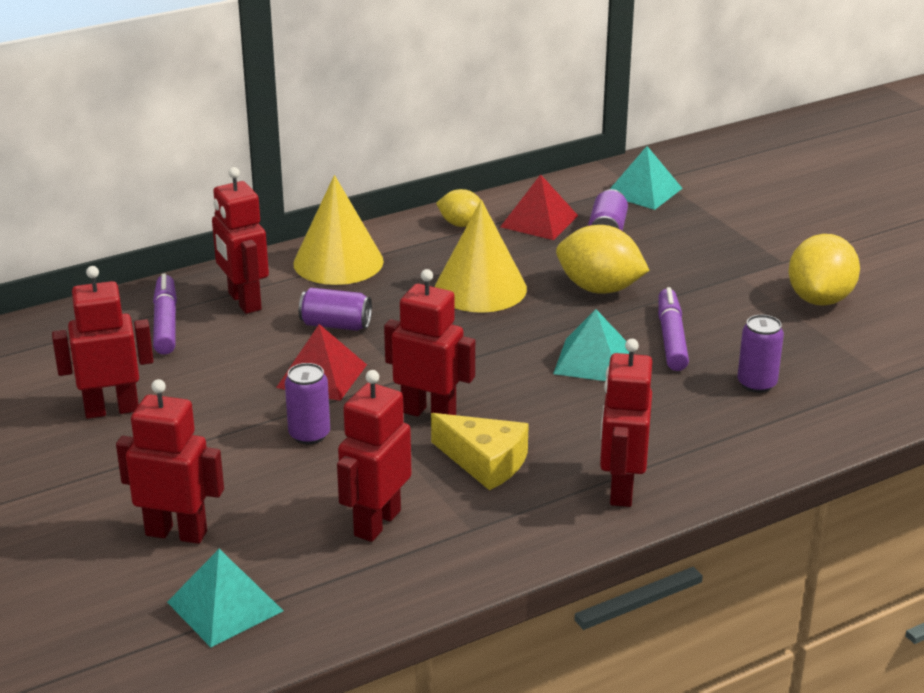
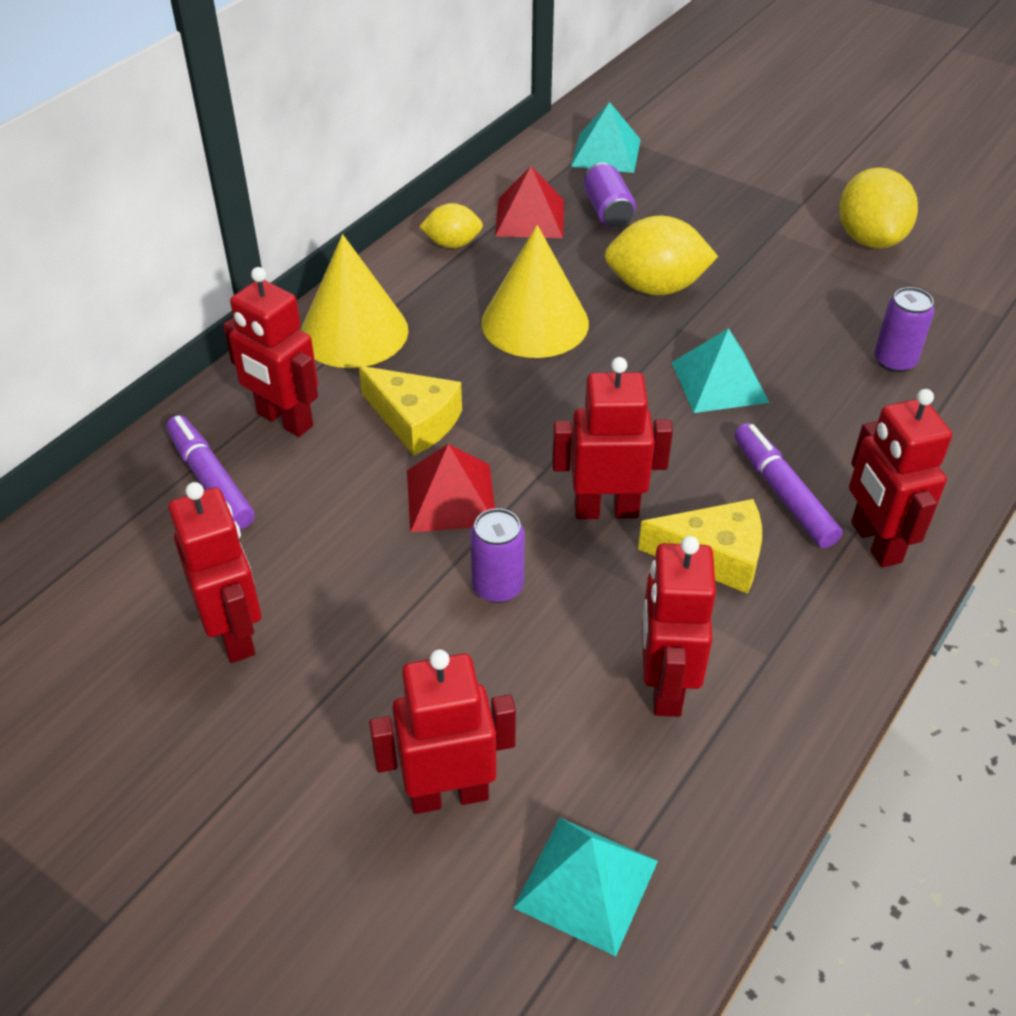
camera: 25 degrees left, 15 degrees up
(112, 410) = (235, 634): red robot -> red robot turned 105 degrees clockwise
(336, 325) = (414, 420): purple can -> yellow cheese
(671, 338) = (772, 329): purple marker -> purple marker (783, 493)

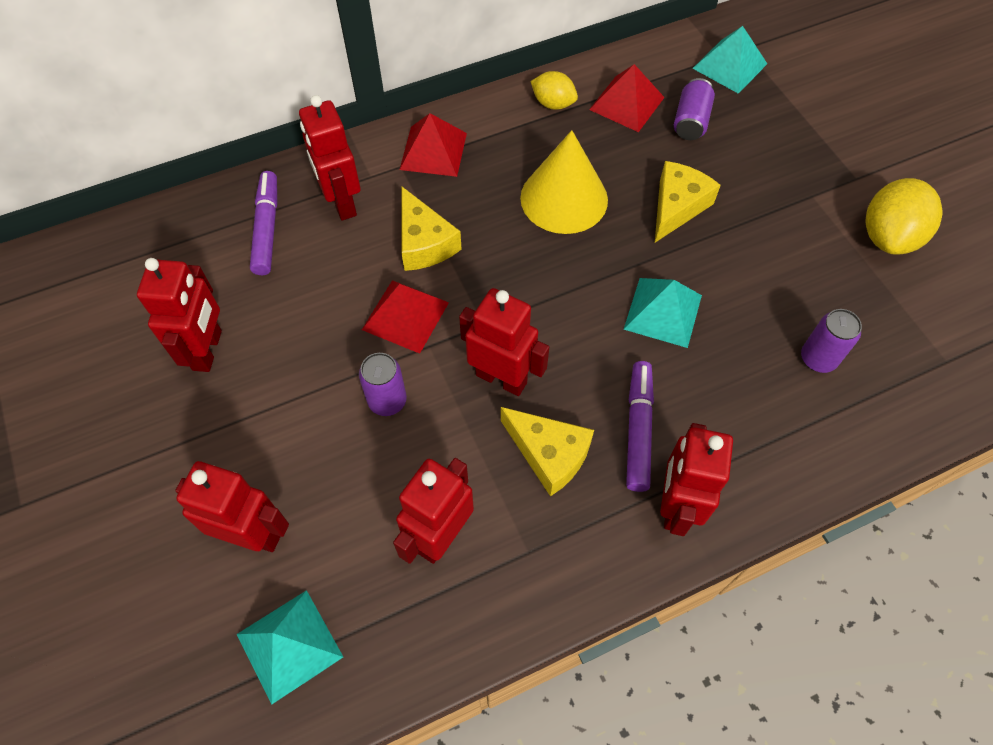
camera: 30 degrees right, 15 degrees up
(354, 332) = (433, 151): yellow cone -> red pyramid
(656, 287) = (677, 207): yellow lemon -> yellow cheese

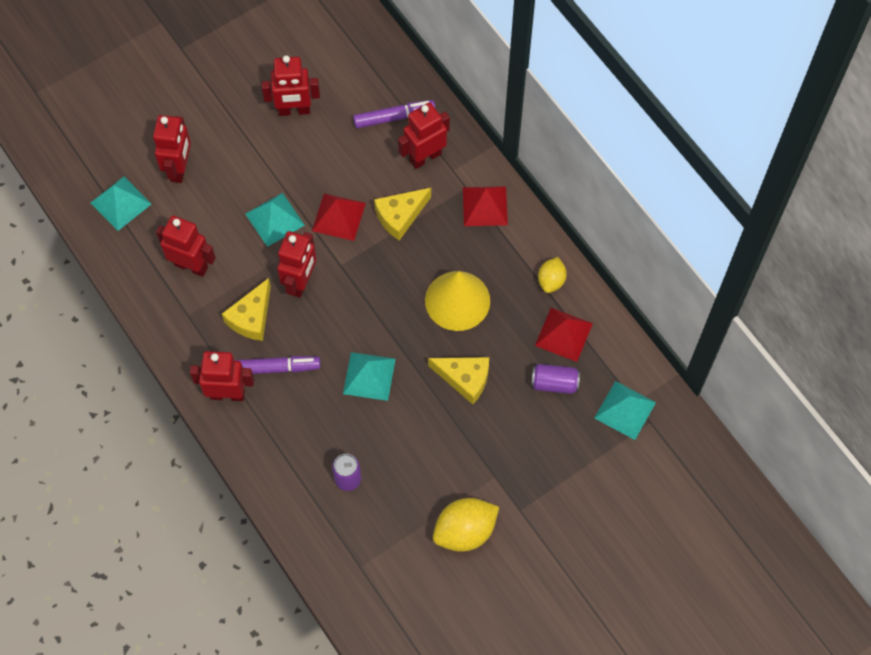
camera: 80 degrees right, 5 degrees up
(387, 401) = (274, 219): purple can -> turquoise pyramid
(888, 237) = (465, 531): yellow lemon -> yellow lemon turned 45 degrees counterclockwise

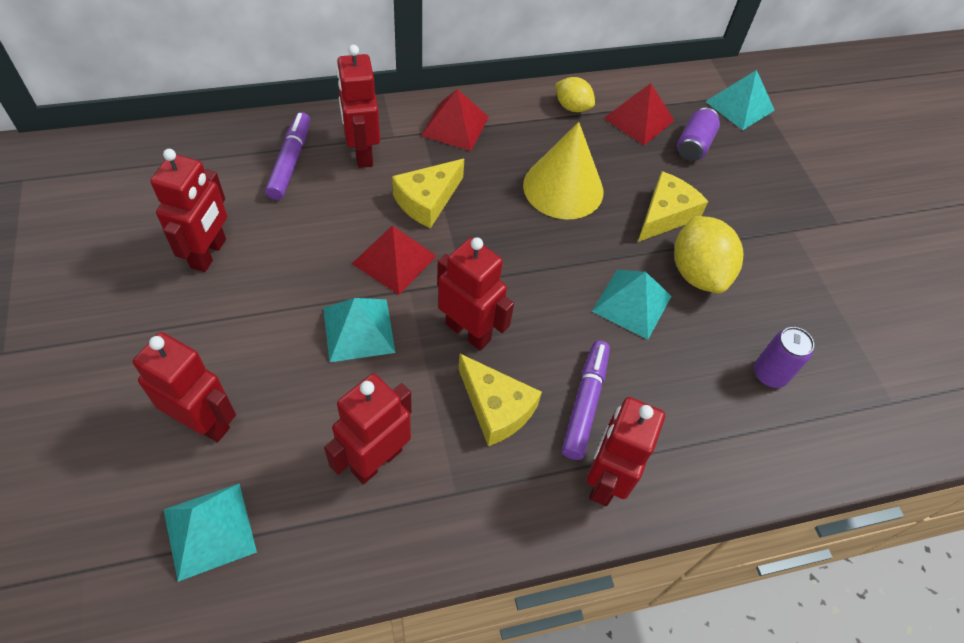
camera: 75 degrees left, 10 degrees down
(400, 216) = (427, 201): yellow cheese -> yellow cheese turned 60 degrees clockwise
(465, 531) = (858, 279): yellow lemon -> yellow lemon (697, 273)

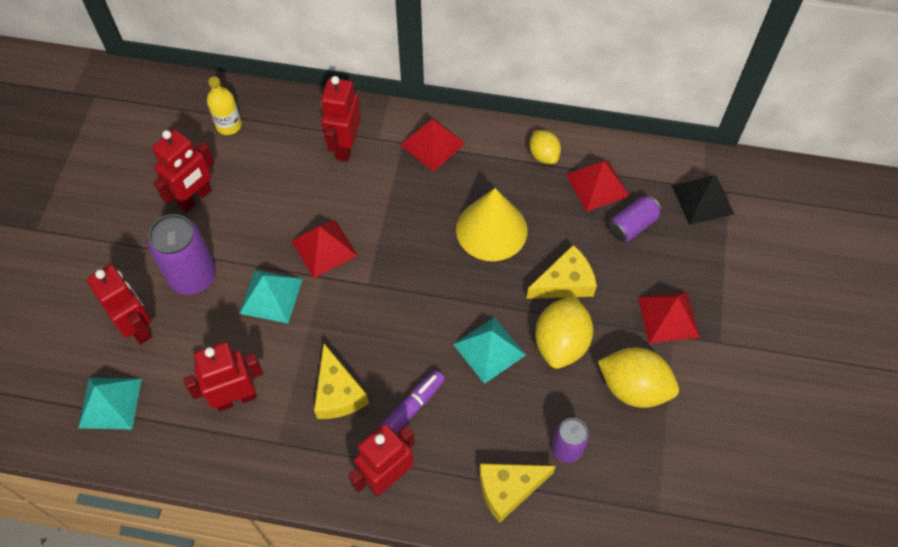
camera: 30 degrees right, 5 degrees up
(213, 167) = (229, 125): none -> yellow bottle
(249, 340) = (193, 276): none -> purple can
(290, 161) = (287, 138): purple marker -> none
(427, 201) = (375, 206): yellow cheese -> yellow cheese (508, 489)
(468, 331) = (349, 326): red robot -> none
(739, 105) = (702, 199): turquoise pyramid -> black pyramid
(779, 215) = (668, 317): none -> red pyramid
(792, 291) = (633, 387): none -> yellow lemon

